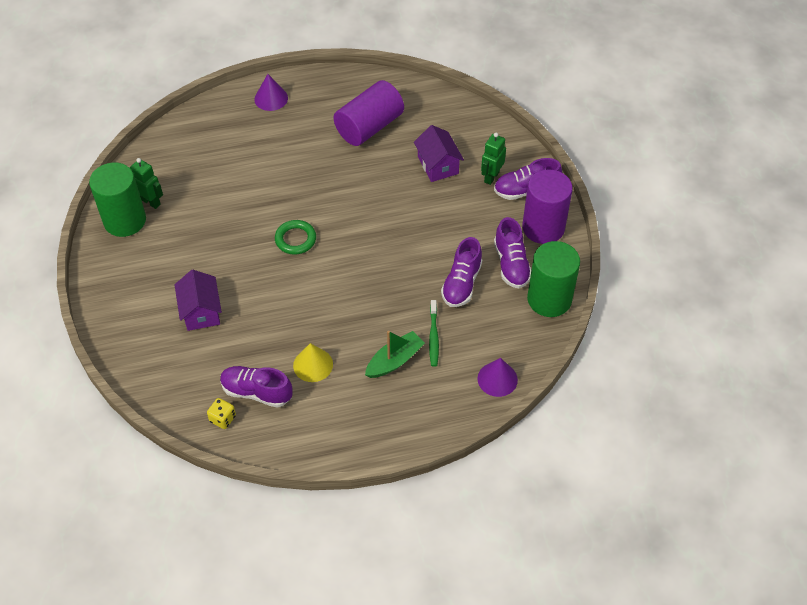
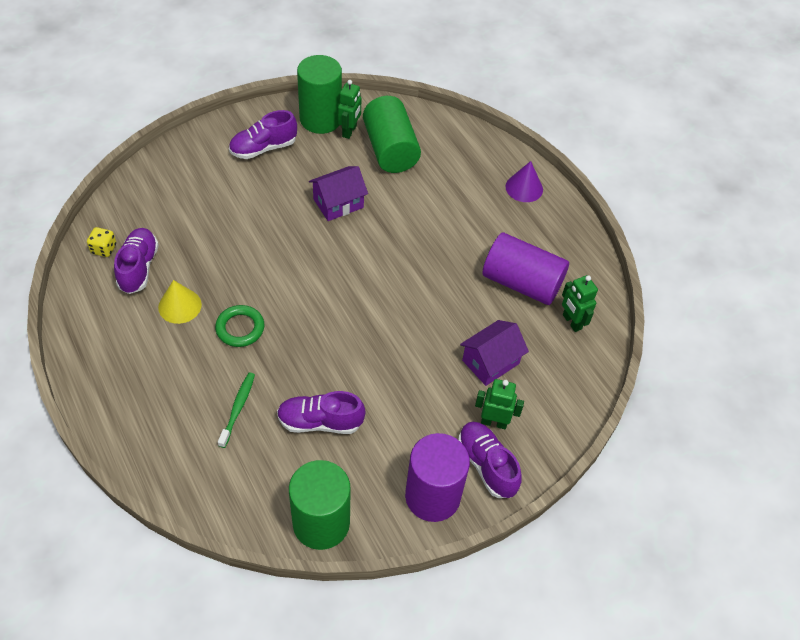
camera: 70 degrees right, 0 degrees up
(187, 177) = (390, 149): none -> green cylinder
(201, 311) = (226, 201): purple house -> purple house (338, 203)
(295, 239) = (338, 254): green ring -> green ring (240, 328)
(394, 360) = (198, 377): green boat -> none
(416, 107) = (571, 322): none -> green robot
(433, 337) = (238, 408): green toothbrush -> green toothbrush turned 120 degrees clockwise
(497, 379) = (191, 486): purple cone -> none
(511, 264) = (363, 470): purple shoe -> purple shoe (263, 148)

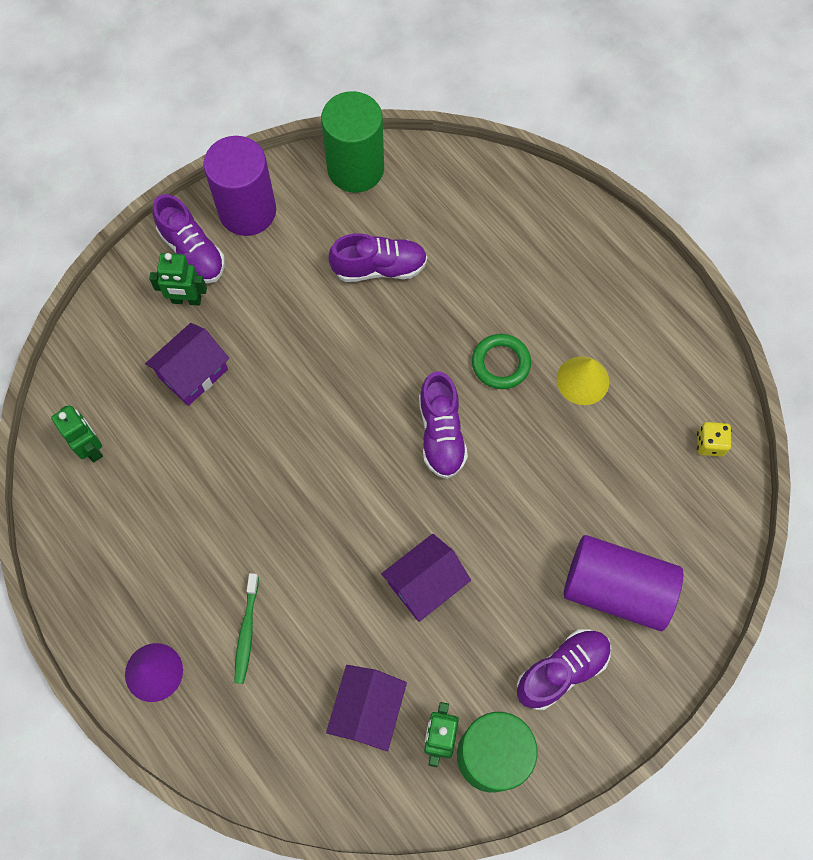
camera: 175 degrees right, 15 degrees up
(139, 268) = (654, 424): purple shoe -> purple shoe (441, 434)
(238, 408) = (472, 267): green toothbrush -> green toothbrush (246, 632)
(390, 149) = (368, 710): green cylinder -> purple house
(521, 283) = (156, 496): purple cylinder -> purple cylinder (616, 589)

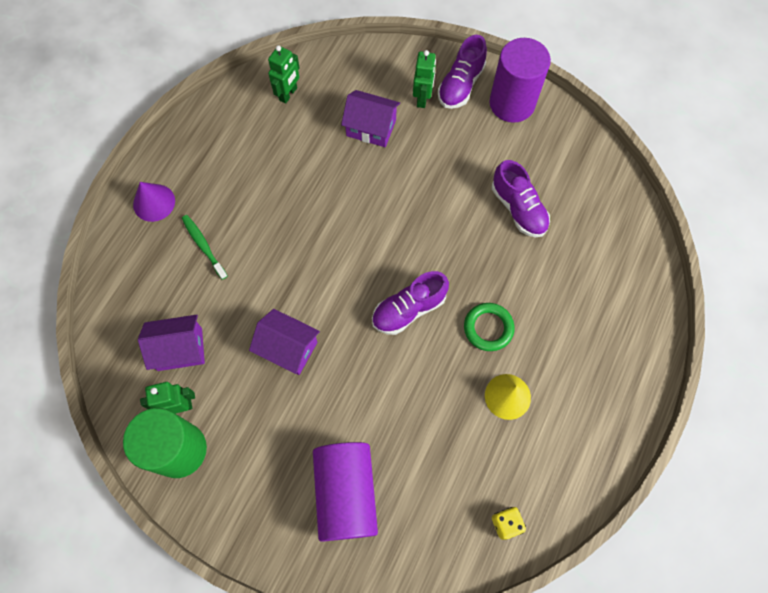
camera: 65 degrees right, 0 degrees up
(186, 300) = (422, 98): green robot -> green robot turned 150 degrees counterclockwise
(246, 632) = (203, 246): green toothbrush -> green toothbrush turned 75 degrees clockwise
(355, 169) = (590, 156): green cylinder -> none
(562, 671) = (263, 477): purple shoe -> none

